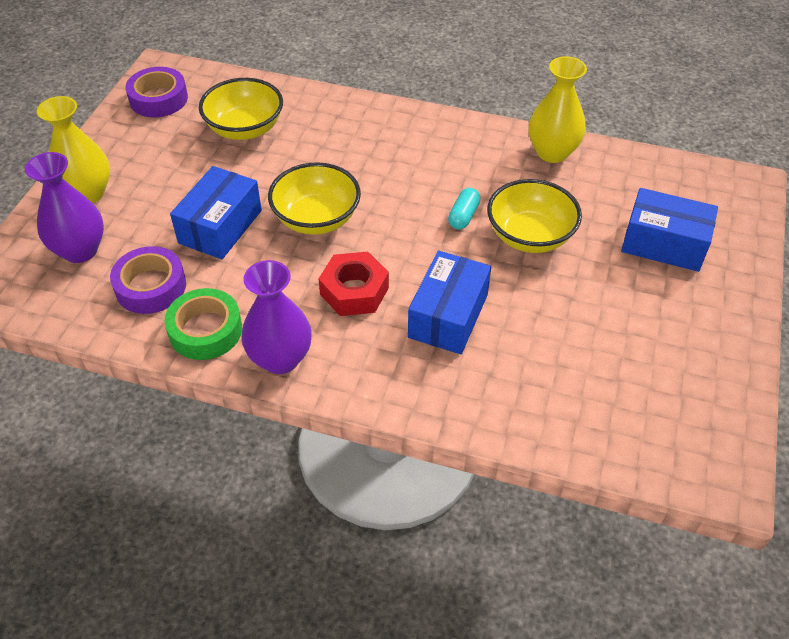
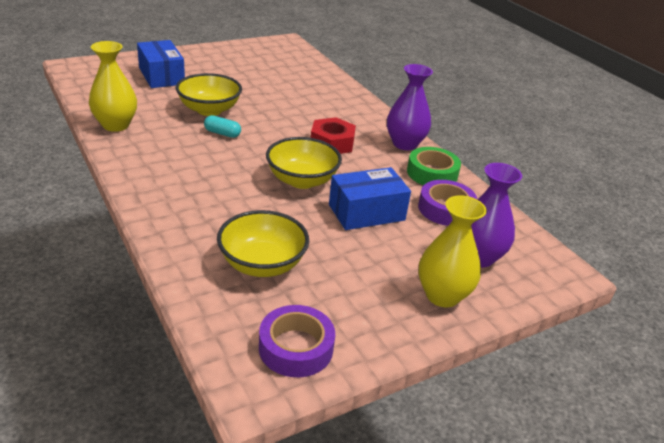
camera: 140 degrees left, 15 degrees down
(448, 316) = (302, 112): blue box -> none
(463, 216) = (222, 133): turquoise capsule -> turquoise capsule turned 45 degrees clockwise

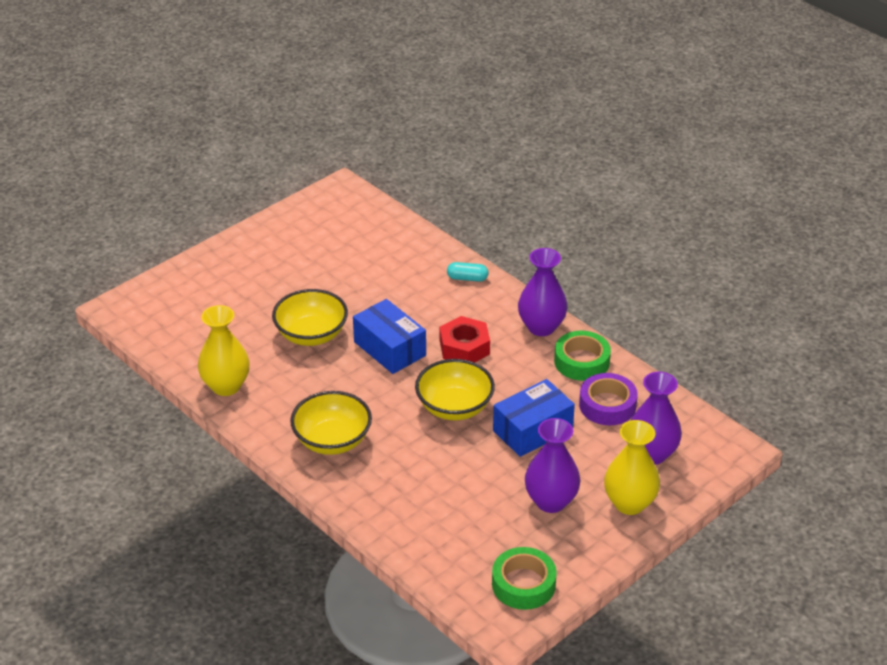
camera: 10 degrees left, 5 degrees up
(161, 76) = (227, 295): blue box -> blue box (389, 349)
(222, 133) = (343, 366): turquoise capsule -> turquoise capsule (467, 278)
(262, 264) = (460, 514): yellow bowl -> yellow bowl (332, 440)
(296, 348) = (523, 584): purple tape -> green tape
(360, 274) = (551, 501): none -> purple vase

